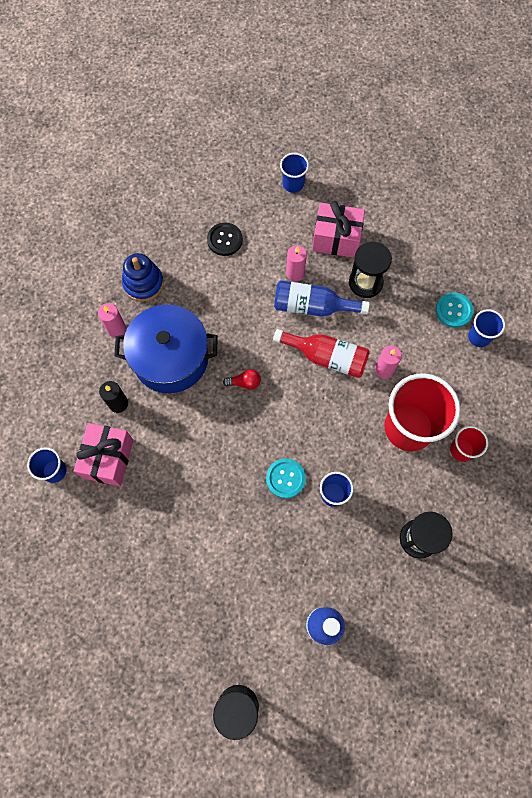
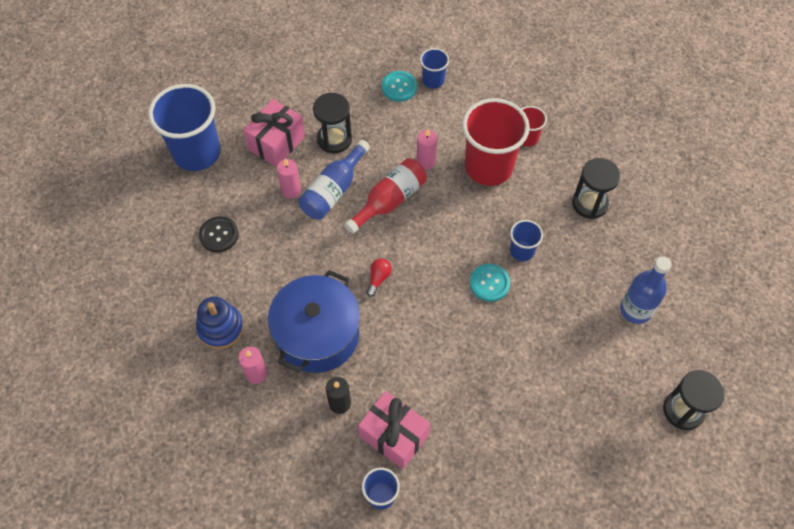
camera: 65 degrees left, 10 degrees down
(293, 184) = (197, 153): blue cup -> blue cup, size x2.08

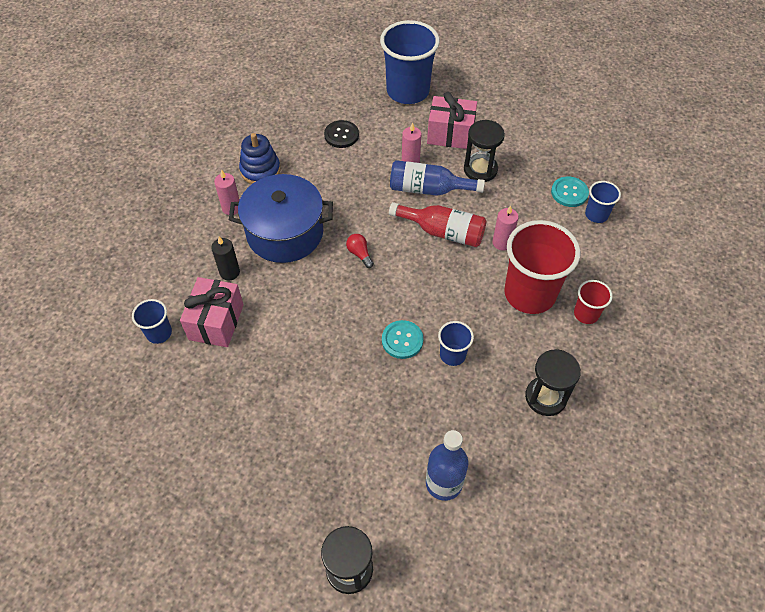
camera: 65 degrees right, 5 degrees down
(378, 279) = (360, 254): red light bulb -> red light bulb turned 120 degrees counterclockwise

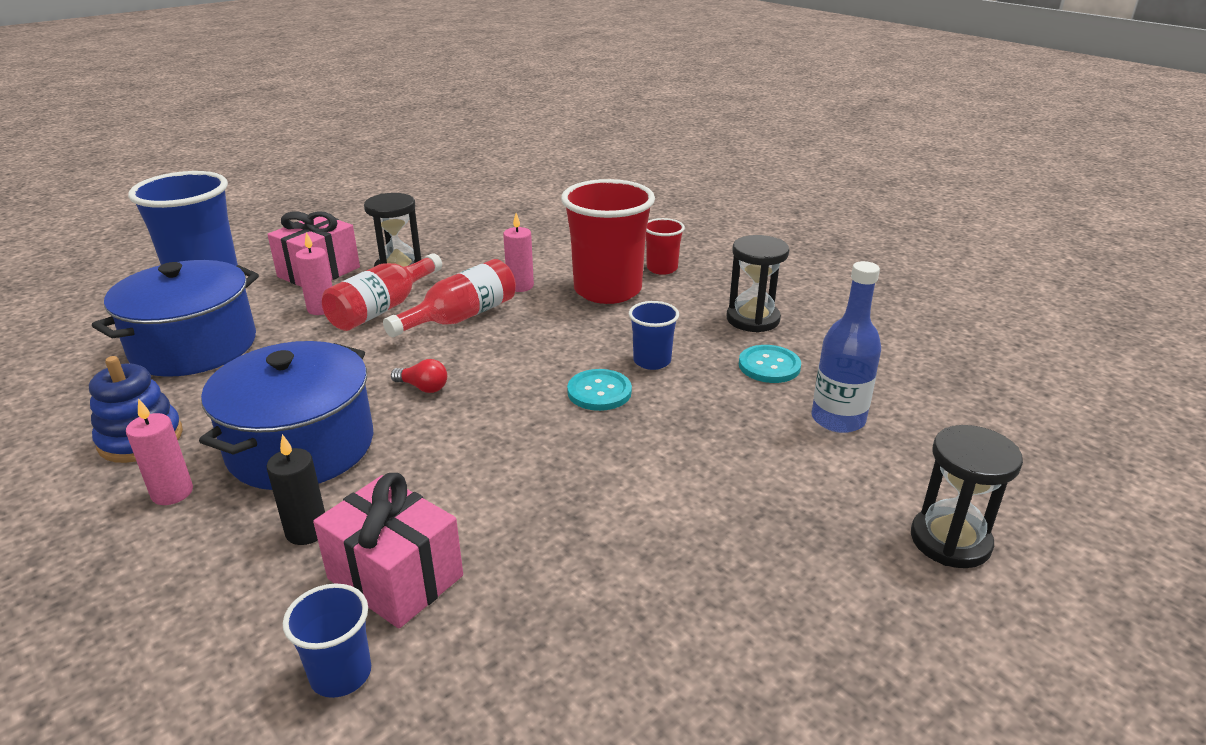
camera: 65 degrees left, 25 degrees down
(341, 135) = (194, 346): black button -> blue pot
(360, 254) = (423, 387): red light bulb -> red light bulb turned 150 degrees counterclockwise
(428, 189) = (382, 308): blue bottle -> red bottle
(569, 193) = (497, 233): turquoise button -> turquoise button (769, 366)
(596, 215) = (542, 229): blue cup -> none

